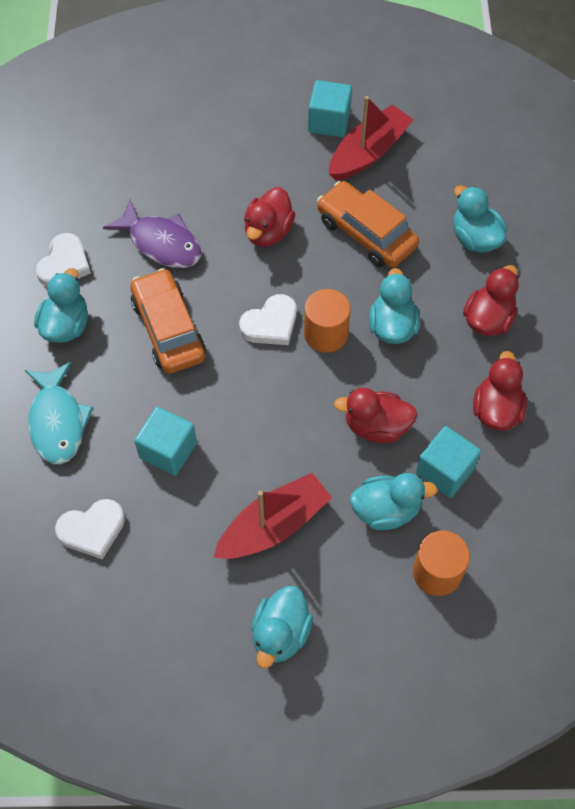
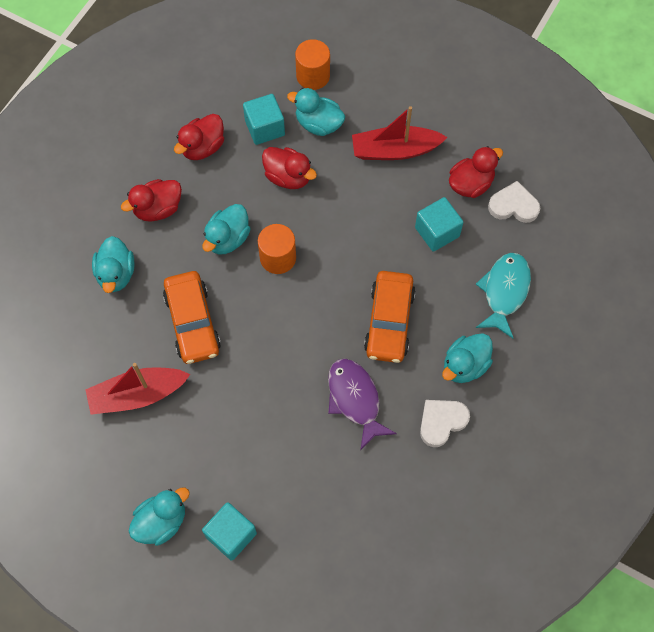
camera: 150 degrees left, 5 degrees up
(268, 232) = (266, 364): red duck -> red duck (470, 184)
(270, 324) = (312, 286): white heart -> none
(280, 634) = (427, 90): turquoise duck -> turquoise duck (161, 522)
(329, 121) = (147, 444): turquoise cube -> turquoise cube (231, 535)

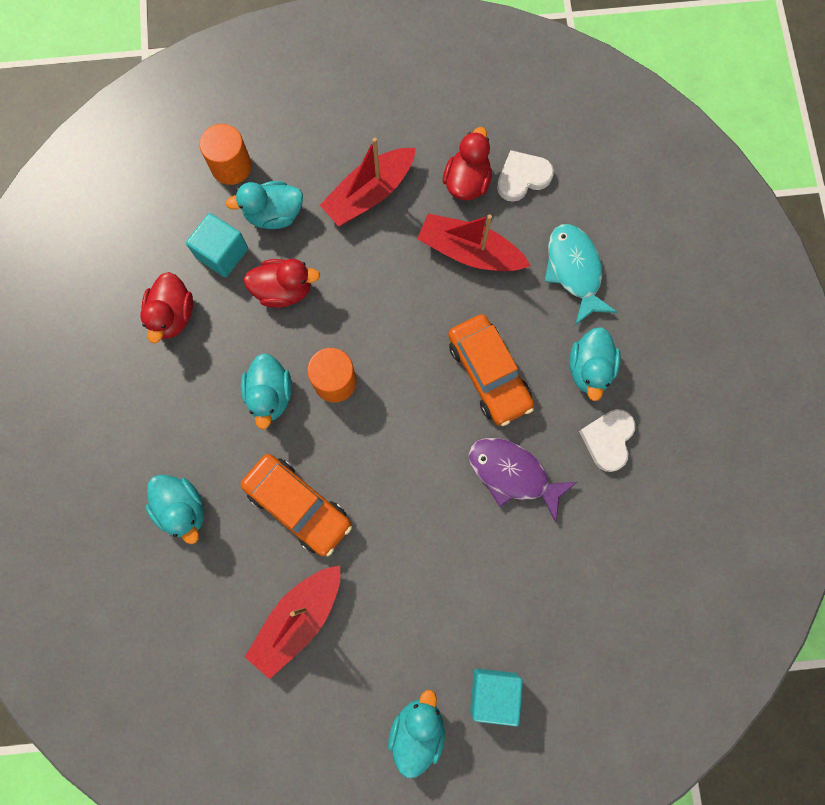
camera: 35 degrees left, 10 degrees up
(158, 209) = (174, 411): red duck -> none
(437, 232) = (469, 252): turquoise cube -> red boat

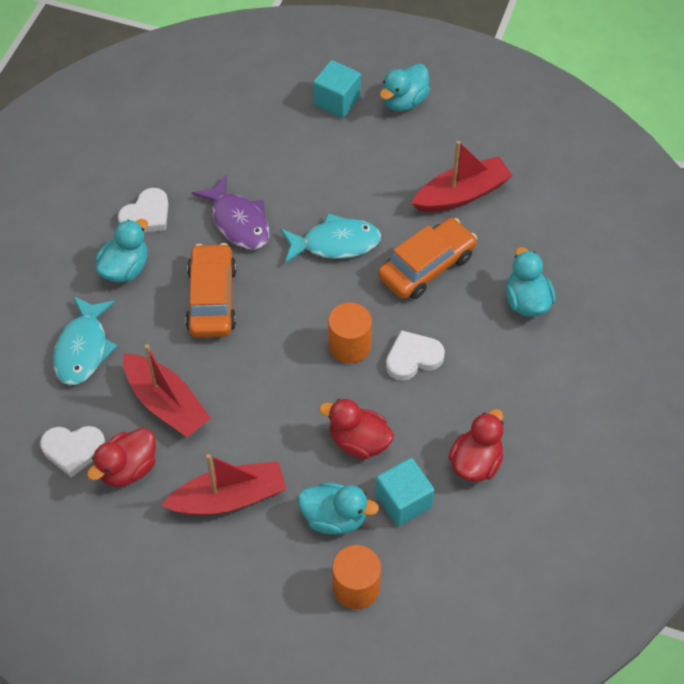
camera: 155 degrees left, 20 degrees down
(270, 395) = (413, 358): turquoise duck -> white heart
(298, 506) = (427, 267): orange car -> orange car turned 75 degrees clockwise
(402, 492) = (335, 243): none -> turquoise fish

